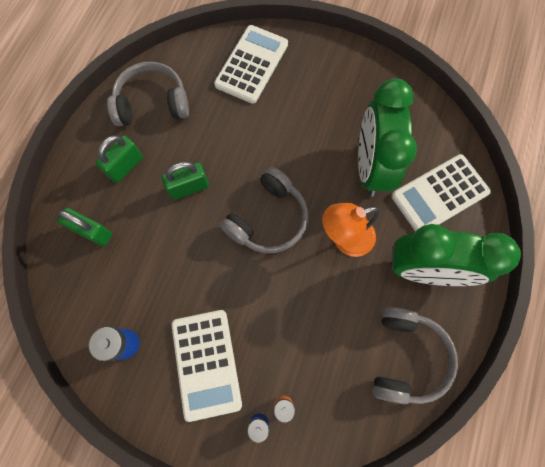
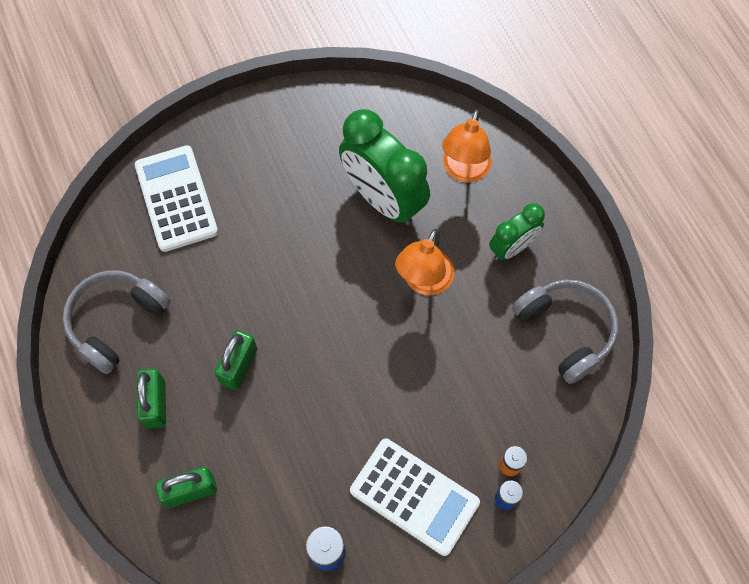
camera: 45 degrees left, 5 degrees down
(268, 219) = (340, 326): grey headphones -> none
(424, 270) = (512, 247): green clock -> green clock, size x0.56
(439, 194) = (464, 171): white calculator -> orange lamp

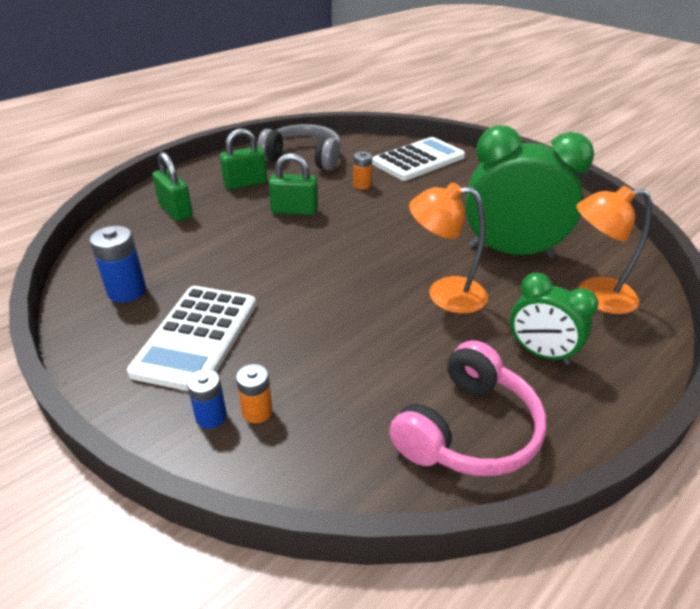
camera: 70 degrees right, 30 degrees down
(210, 280) = (362, 185): none -> orange battery
(383, 199) = (510, 251): green clock -> green clock turned 75 degrees clockwise
(565, 331) = (467, 429): grey headphones -> pink headphones

